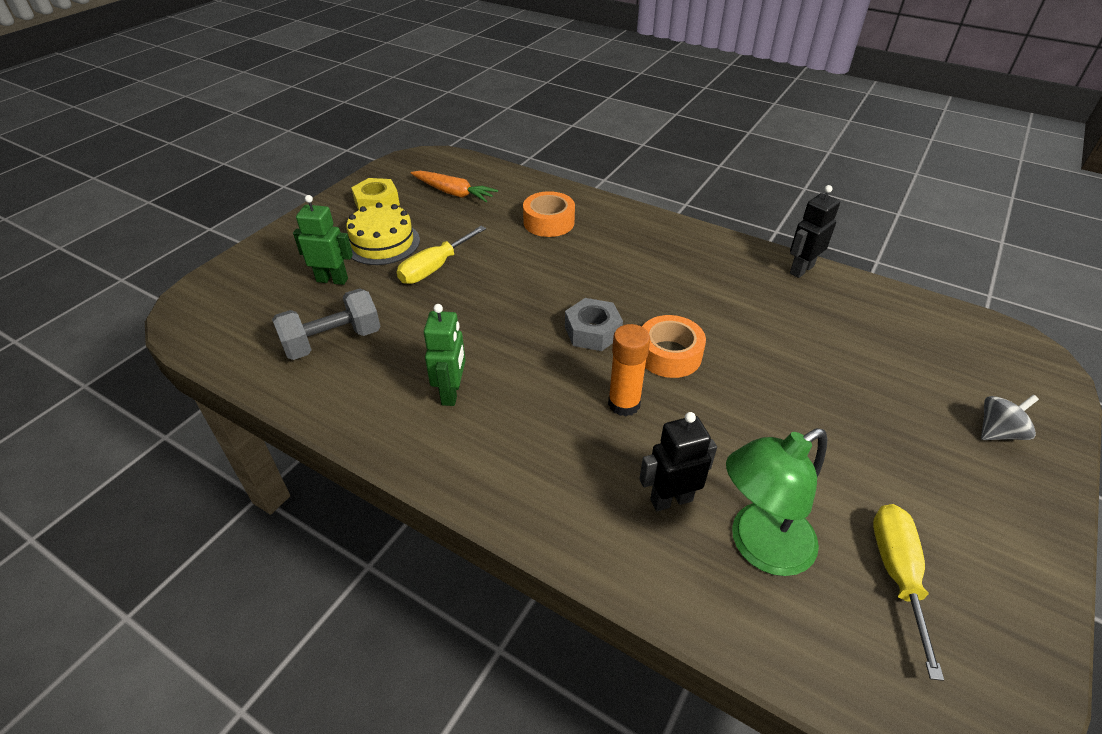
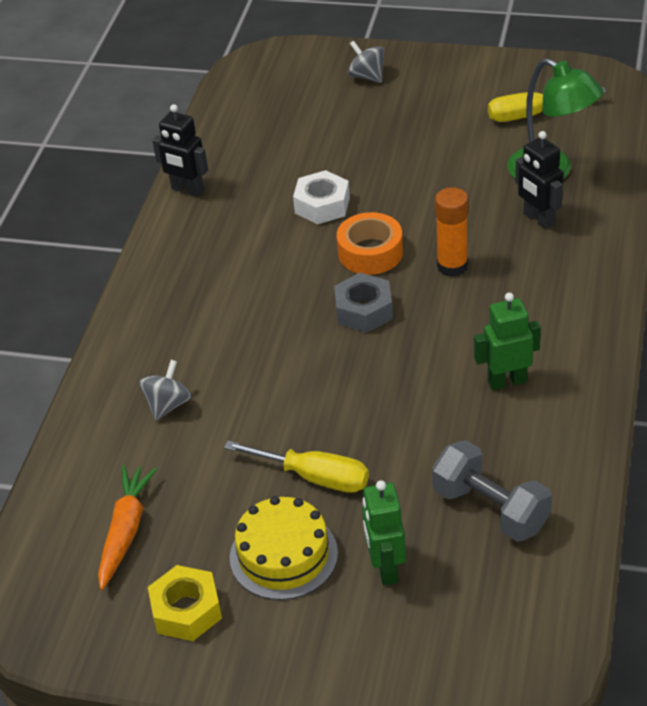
camera: 105 degrees left, 0 degrees up
(549, 222) = (168, 405): orange tape -> grey spinning top
(753, 341) = (322, 205): none -> white nut

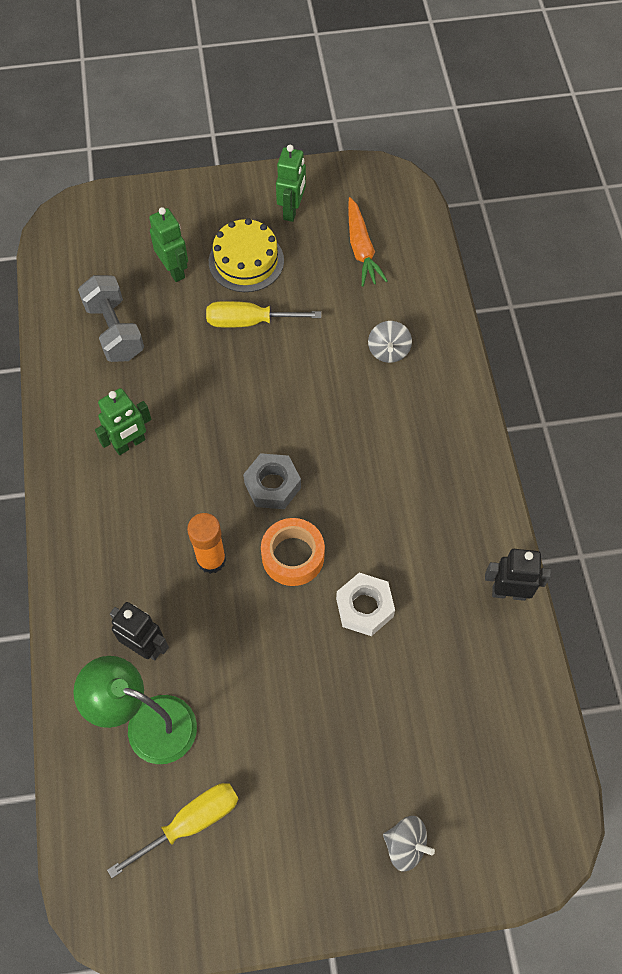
camera: 155 degrees right, 20 degrees up
(186, 610) = (292, 210): yellow nut -> green robot
(490, 509) = (115, 330): grey dumbbell -> grey dumbbell turned 45 degrees clockwise

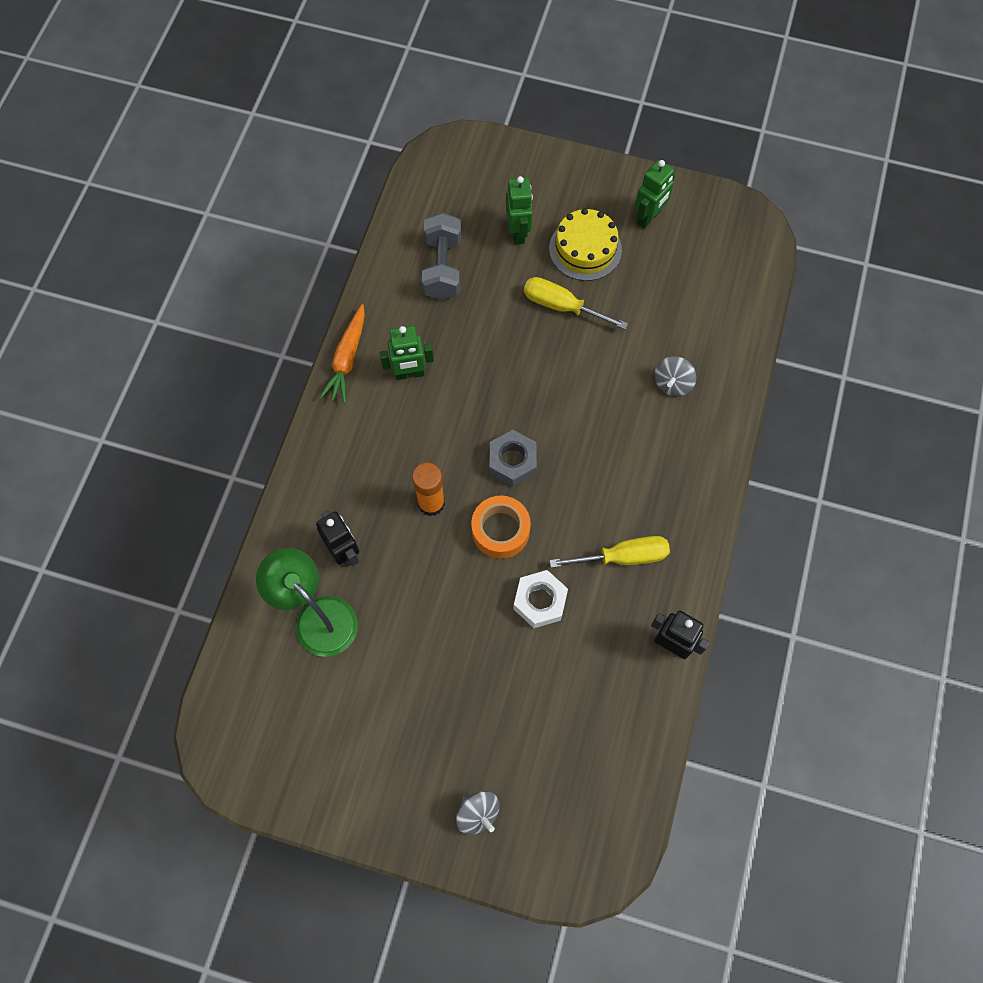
camera: 25 degrees right, 5 degrees up
(191, 822) = (315, 712): yellow screwdriver -> yellow screwdriver (623, 557)
(361, 249) = (694, 278): orange carrot -> orange carrot (347, 359)

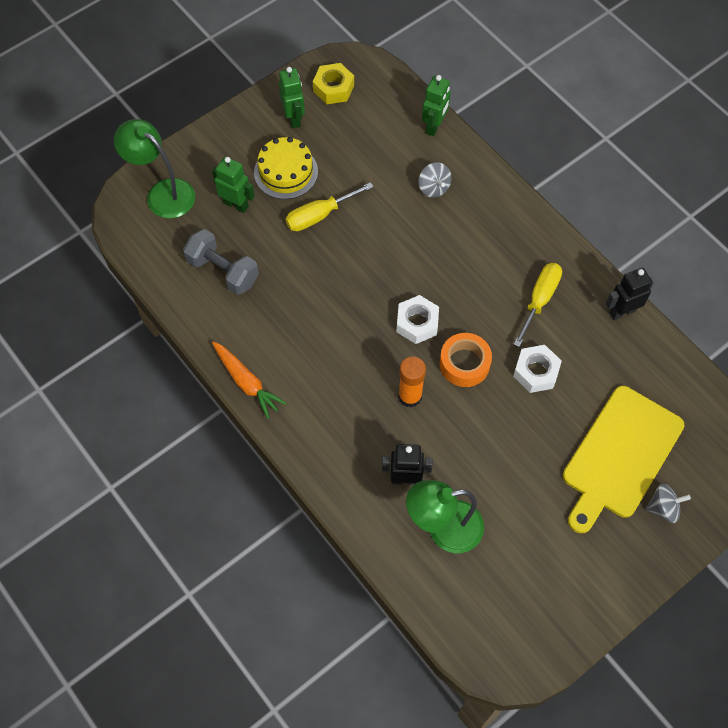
camera: 55 degrees left, 5 degrees down
(409, 374) = (294, 347): green robot -> green robot (434, 126)
(484, 169) = (163, 193): none -> green lamp
(505, 737) = (620, 456): none -> yellow cutting board
(512, 461) = (417, 323): grey nut -> white nut
(710, 228) = (333, 88): none -> yellow nut

